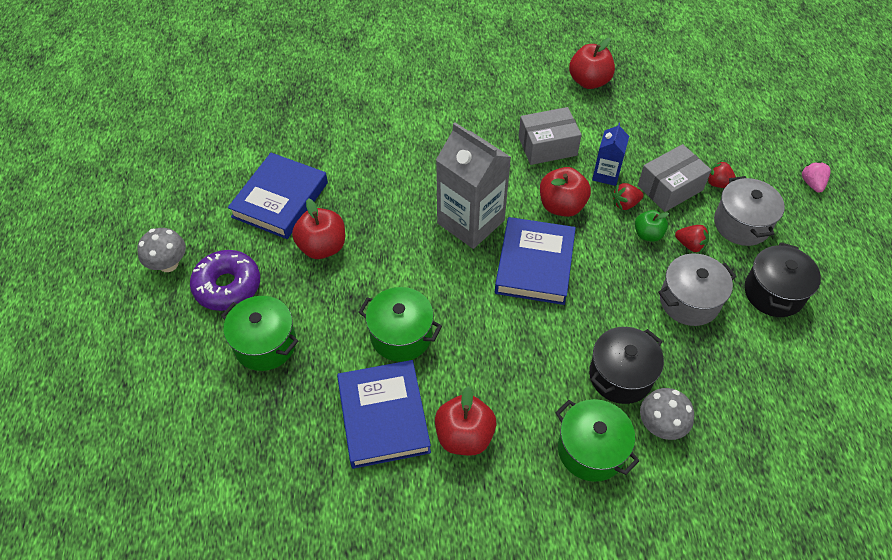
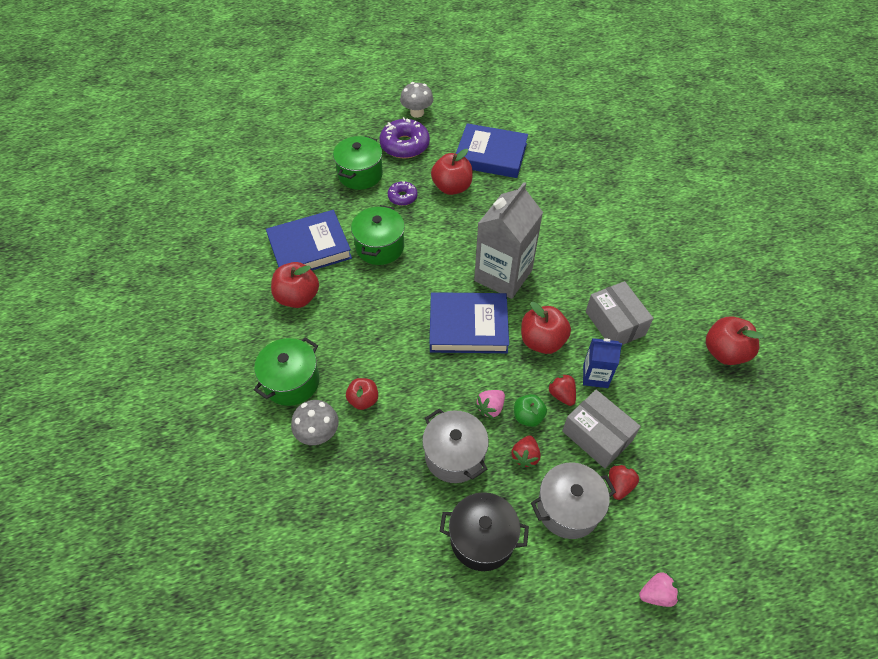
camera: 80 degrees right, 0 degrees up
(323, 300) = (402, 197): none -> purple donut
(620, 376) = (363, 400): black pot -> red apple
(636, 262) = (490, 408): none -> pink strawberry

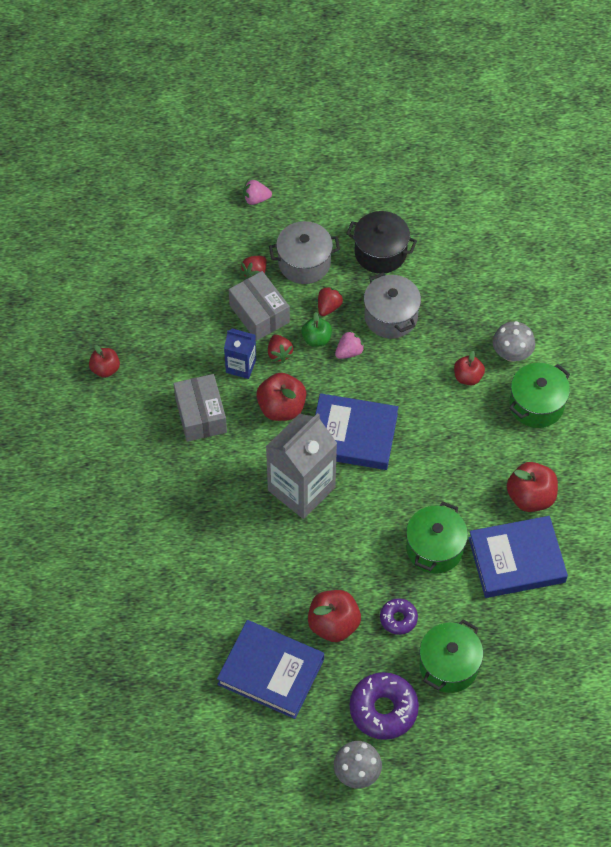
camera: 170 degrees left, 5 degrees up
(724, 352) = (105, 369): red apple -> red apple, size x0.63

